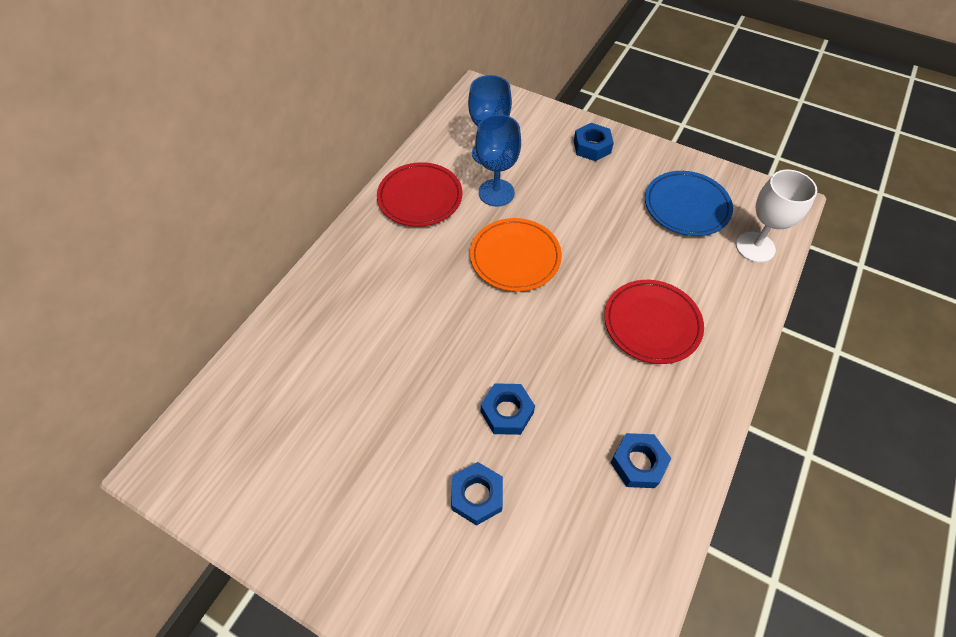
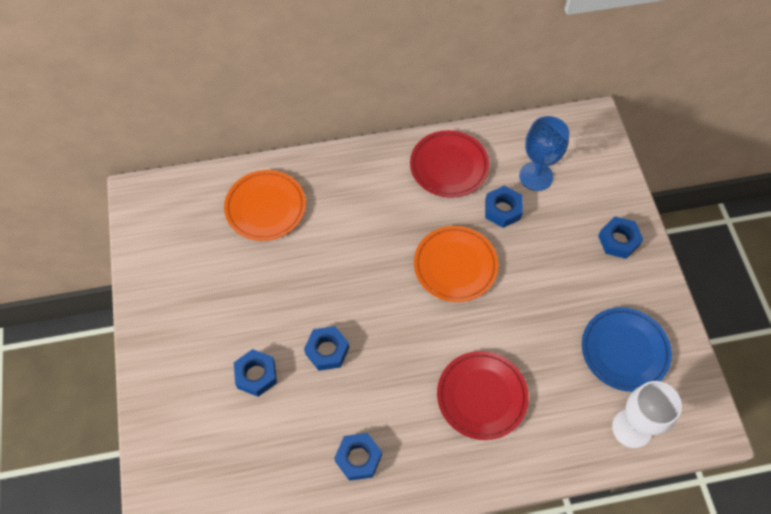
camera: 50 degrees right, 5 degrees up
(307, 358) = (265, 207): none -> orange plate
(496, 192) = (502, 210): blue goblet -> blue nut

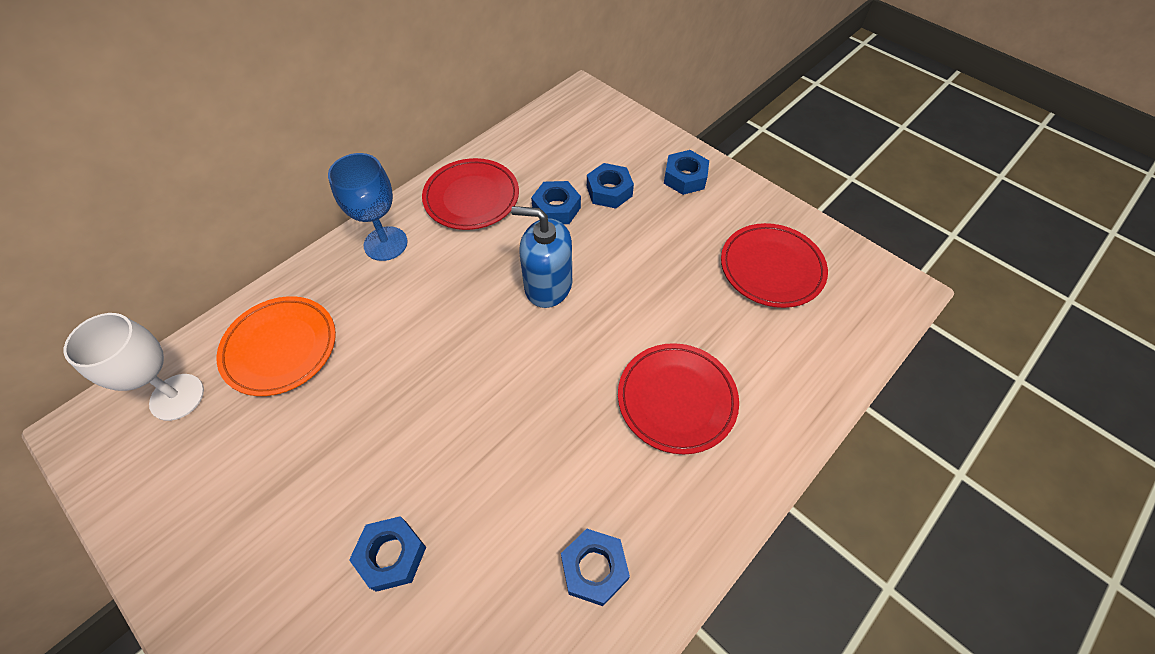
camera: 35 degrees left, 5 degrees down
(327, 351) = (466, 464): blue nut -> blue nut (609, 191)
(455, 265) = (548, 285): orange plate -> blue soap dispenser
(536, 176) = (565, 163): blue goblet -> blue goblet (385, 243)
(624, 350) = (771, 268): blue plate -> red plate
(631, 428) = (839, 335): white goblet -> white goblet (177, 397)

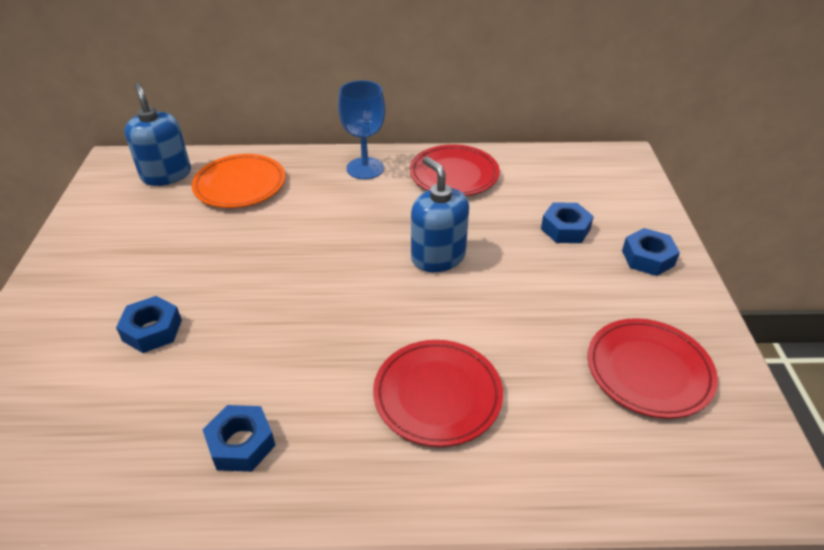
camera: 45 degrees right, 15 degrees down
(177, 397) = (166, 175): white goblet -> blue soap dispenser
(556, 208) = (507, 215): blue nut -> none

